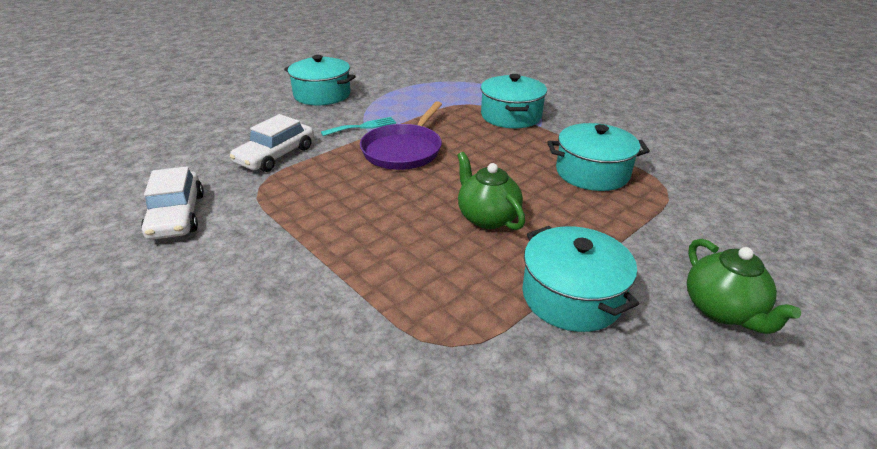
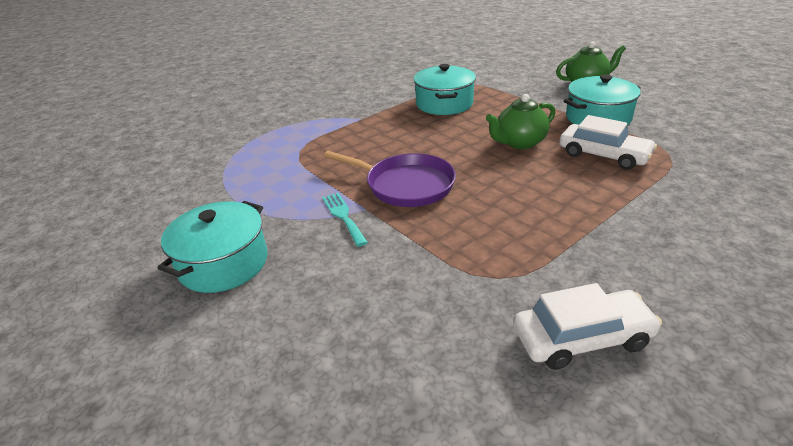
camera: 85 degrees left, 0 degrees up
(275, 155) = (417, 278): white car -> white car (603, 155)
(511, 116) = (335, 131): turquoise pot -> none

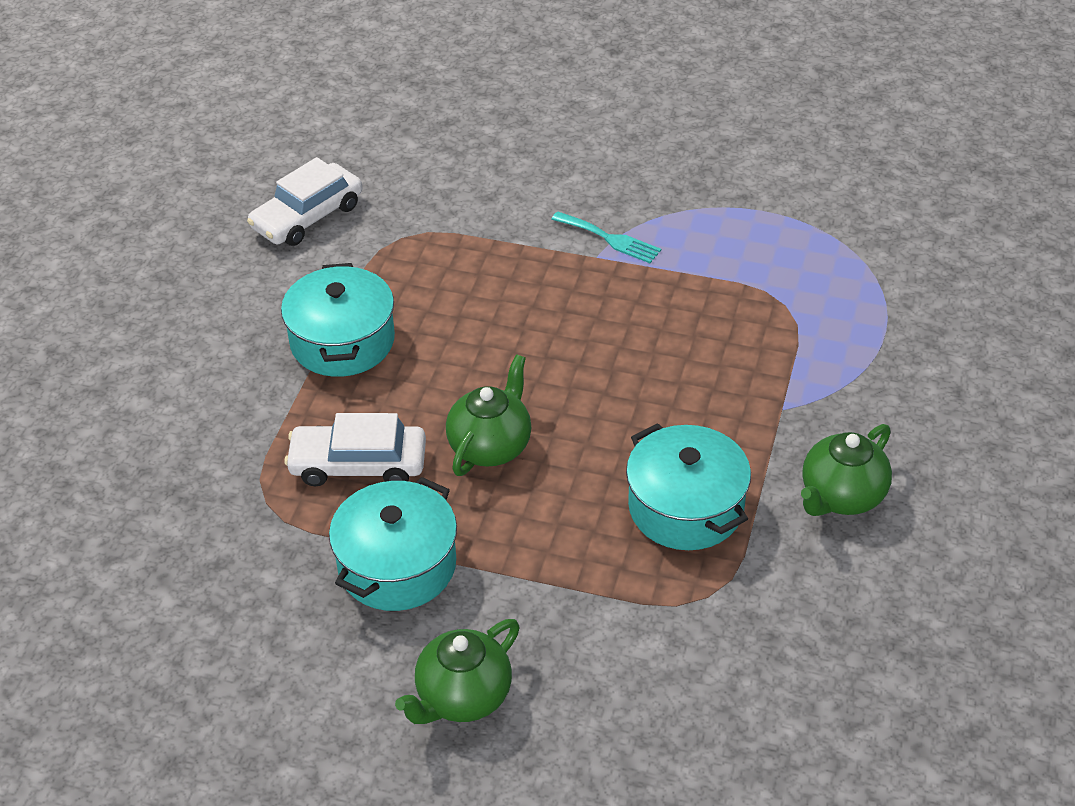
camera: 145 degrees right, 10 degrees up
(223, 263) = (665, 152): turquoise pot -> turquoise pot (342, 341)
(378, 92) = (841, 496): none -> green teapot
(406, 185) = (582, 306): purple pan -> none

